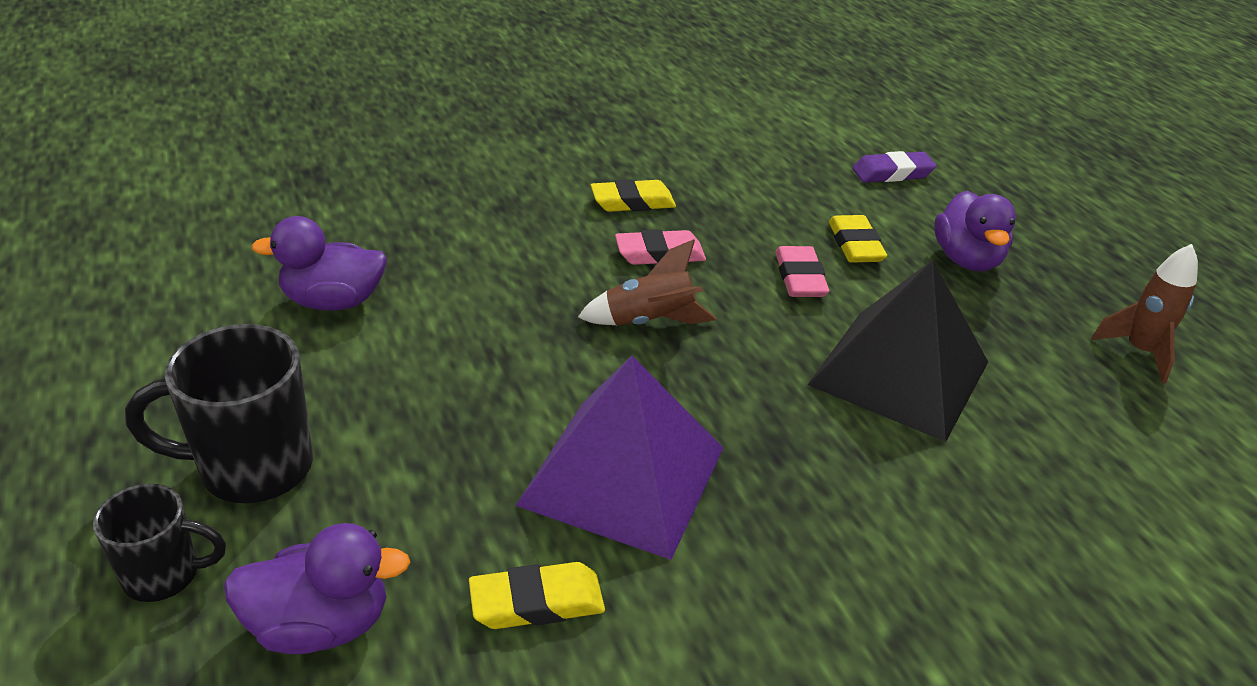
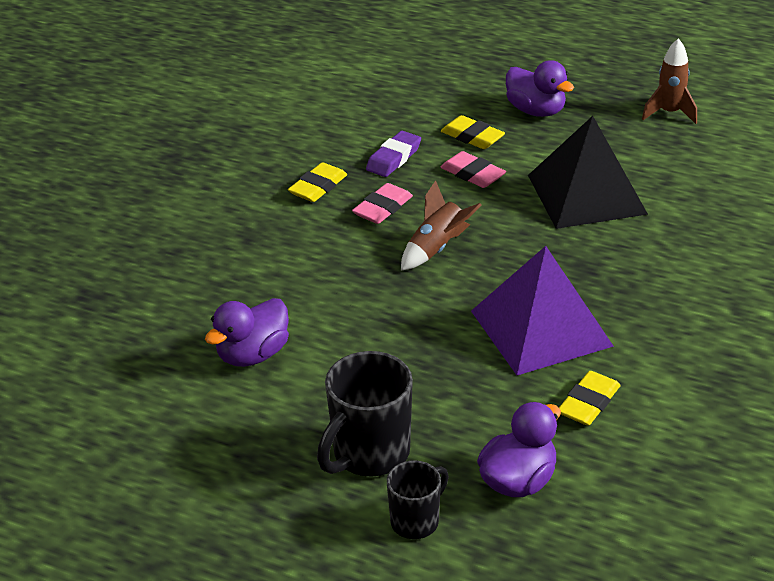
camera: 40 degrees left, 0 degrees up
(892, 173) = (429, 79): purple eraser -> purple eraser (394, 158)

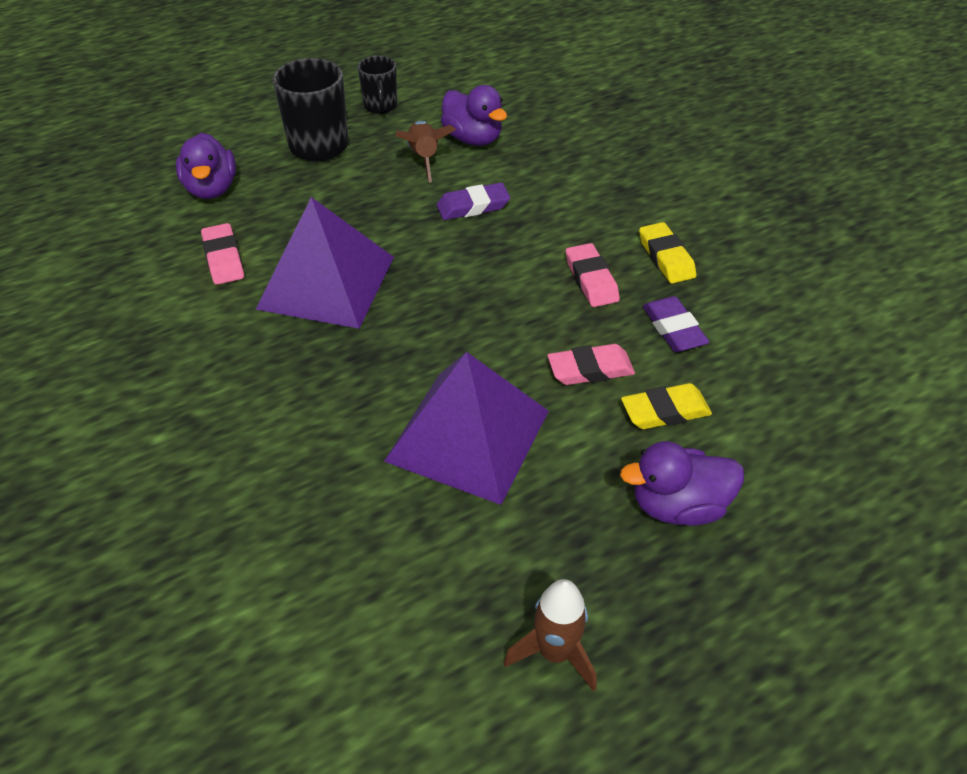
camera: 125 degrees right, 10 degrees up
(253, 355) = (473, 139): purple duck -> purple duck turned 150 degrees clockwise
(358, 303) = (473, 206): none -> purple eraser
(416, 521) = (244, 137): black mug -> black mug (380, 106)
(437, 248) = (495, 281): brown rocket -> brown rocket (424, 158)
(587, 194) = (468, 435): black pyramid -> purple pyramid
(588, 403) = (223, 258): yellow eraser -> pink eraser

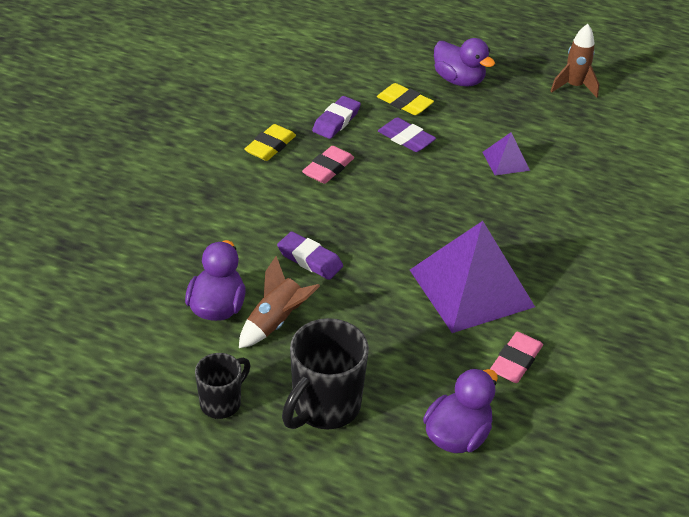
camera: 130 degrees left, 5 degrees down
(468, 435) = (506, 161): purple pyramid -> purple pyramid, size x0.46
(590, 369) = (406, 139): pink eraser -> purple eraser

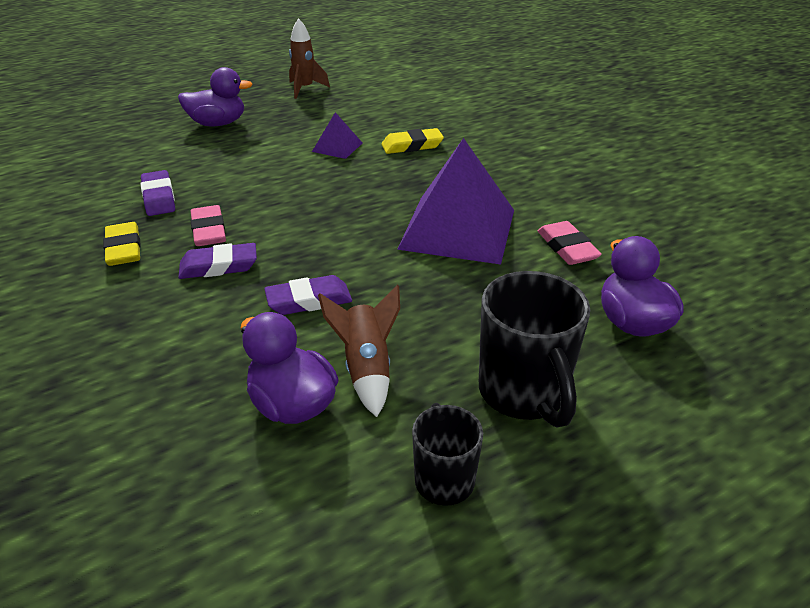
camera: 50 degrees left, 5 degrees down
(404, 103) = (199, 157): yellow eraser -> yellow eraser (412, 146)
(406, 139) = (240, 175): purple eraser -> purple eraser (219, 266)

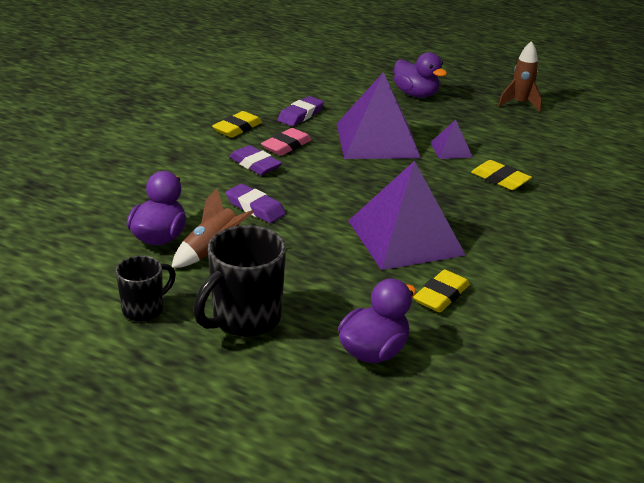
camera: 55 degrees right, 5 degrees down
(271, 175) = (377, 140): none -> purple pyramid
(567, 248) = (441, 295): pink eraser -> yellow eraser

